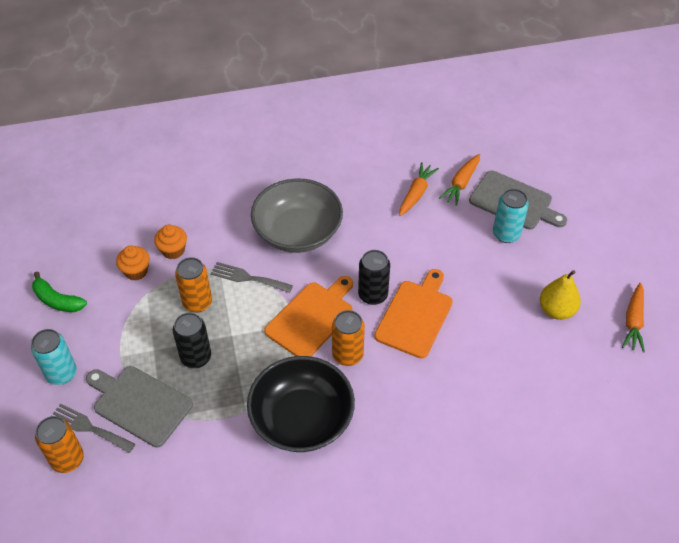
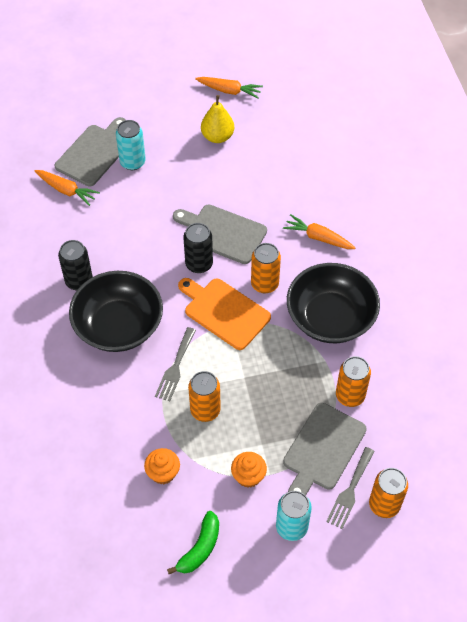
camera: 90 degrees left, 5 degrees up
(173, 250) = (136, 439): orange cupcake -> orange cupcake (248, 476)
(196, 357) = (269, 406): black can -> black can (79, 281)
(200, 433) = (350, 395): none -> orange can
(298, 232) = (119, 325): grey bowl -> black bowl
(415, 316) = (222, 233): orange cutting board -> grey cutting board
(416, 193) = (76, 226): orange carrot -> orange carrot (318, 237)

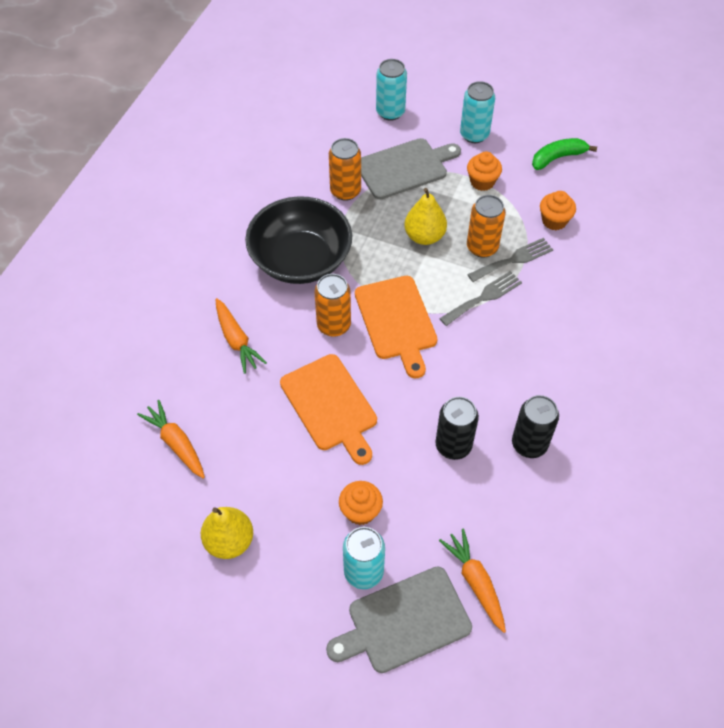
camera: 145 degrees left, 0 degrees up
(119, 325) = (514, 369): black bowl -> none
(157, 188) = (360, 511): none -> orange cupcake
(199, 264) = (383, 385): black can -> black can (453, 445)
(222, 233) = (330, 406): grey cutting board -> orange cutting board
(229, 91) = (151, 609): orange carrot -> orange carrot (176, 443)
(256, 392) = (424, 236): none -> yellow pear
(350, 491) = (408, 132): grey fork -> grey fork (513, 260)
(384, 504) = (390, 112): orange can -> turquoise can

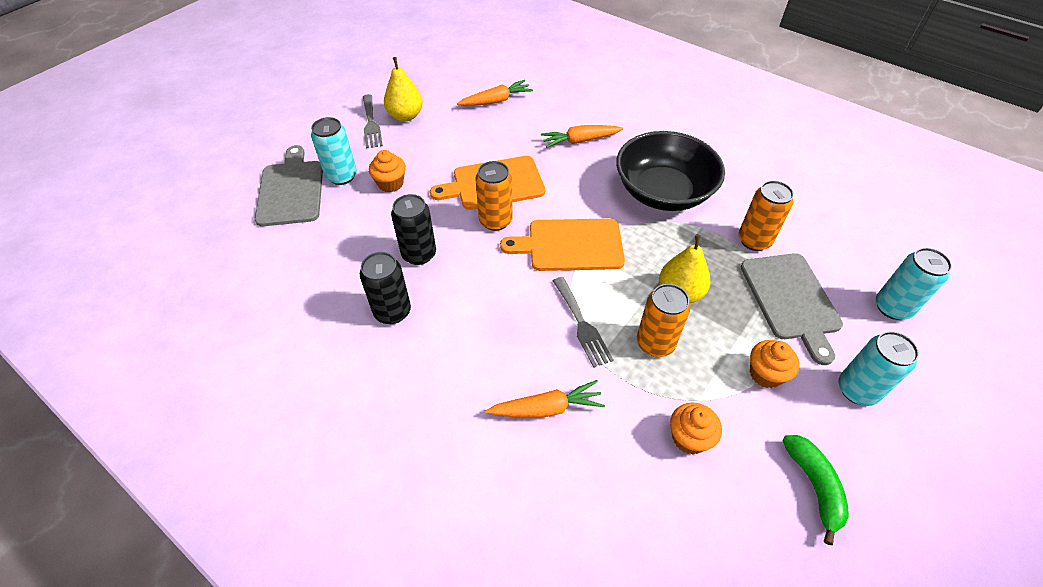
camera: 105 degrees right, 5 degrees down
(334, 325) = (578, 200): orange can -> orange can (495, 221)
(475, 582) = (291, 237): orange carrot -> orange carrot (546, 408)
(513, 260) = (630, 370): grey fork -> grey fork (371, 124)

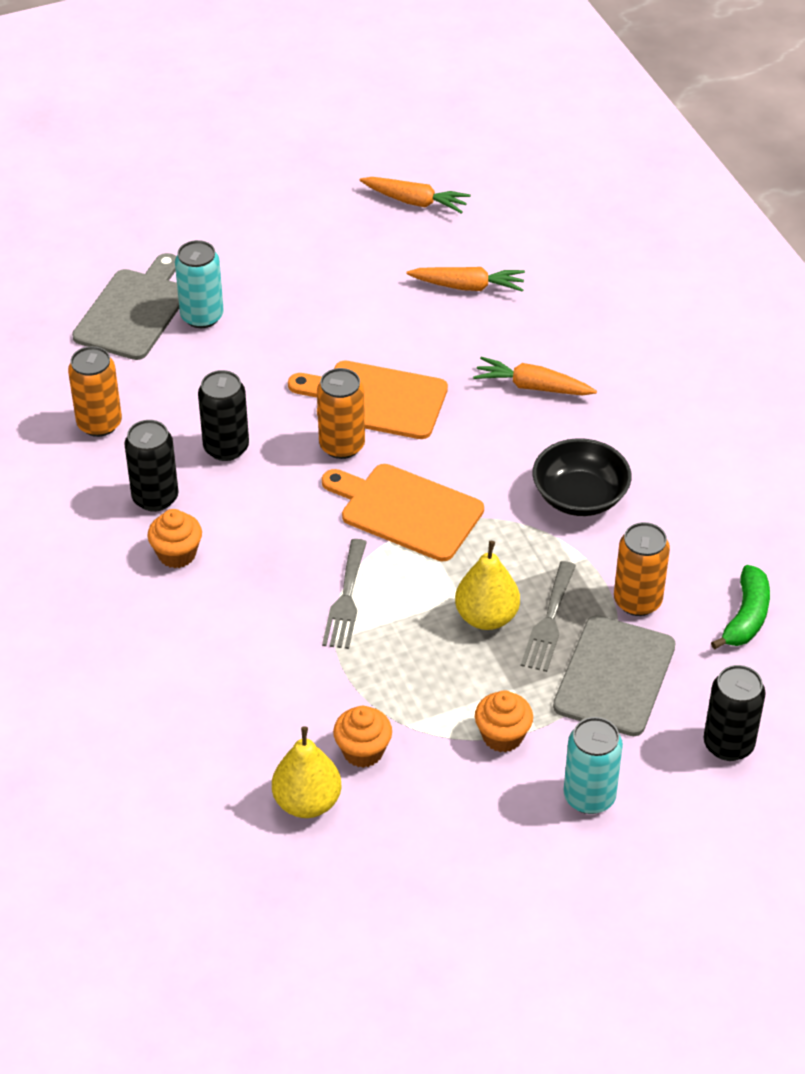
camera: 30 degrees right, 5 degrees down
(371, 124) = (282, 258): grey fork -> grey fork (549, 621)
(390, 184) = (252, 349): orange cupcake -> orange cupcake (177, 554)
(405, 116) = (333, 264): yellow pear -> yellow pear (307, 802)
(546, 408) = (242, 659): orange carrot -> orange carrot (415, 202)
(655, 343) = (409, 653): orange can -> orange can (99, 424)
(663, 192) = (579, 496): black bowl -> black bowl, size x0.66
(814, 486) = (449, 848): green banana -> green banana (746, 617)
(892, 307) = (728, 744): turquoise can -> black can

